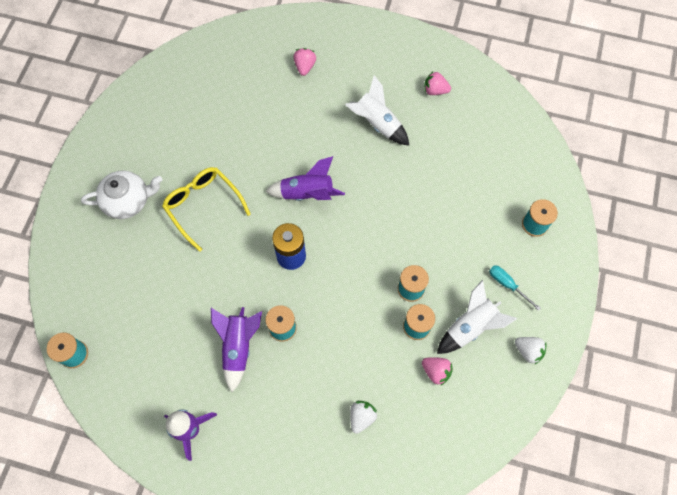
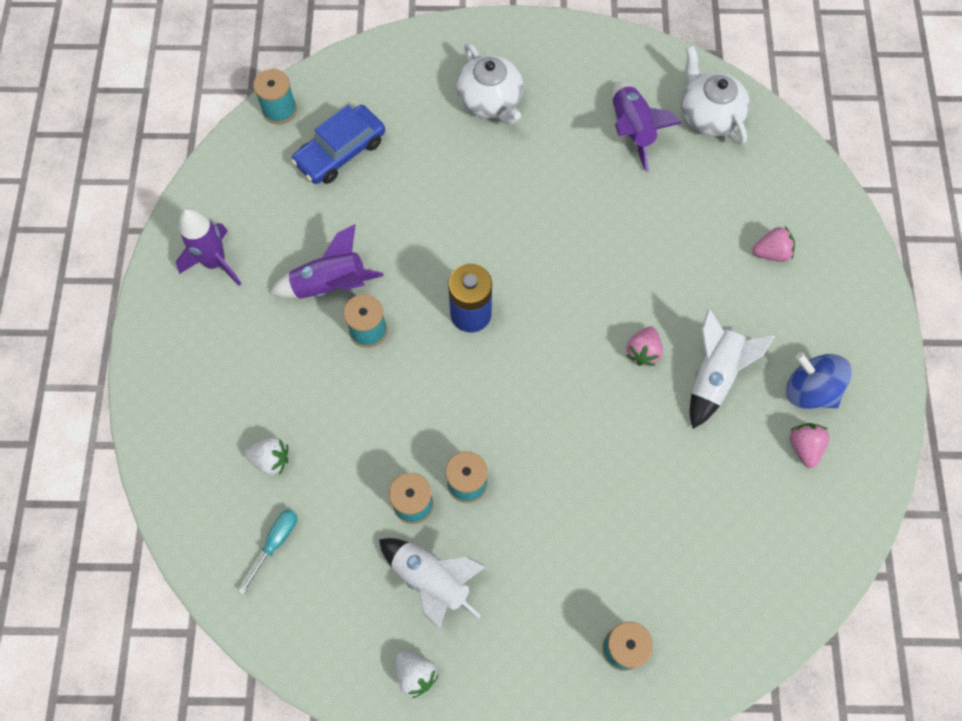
camera: 75 degrees right, 0 degrees up
(130, 315) = (340, 151): none -> blue car
(193, 70) = (709, 114): none -> white teapot
(203, 206) = (510, 187): yellow glasses -> none
(307, 194) = (569, 310): purple rocket -> purple rocket (632, 130)
(400, 76) = (810, 390): none -> blue spinning top
(436, 371) = (354, 545): pink strawberry -> pink strawberry (643, 352)
(507, 285) = (511, 623): turquoise screwdriver -> turquoise screwdriver (275, 543)
(528, 351) = (415, 674): white strawberry -> white strawberry turned 60 degrees counterclockwise

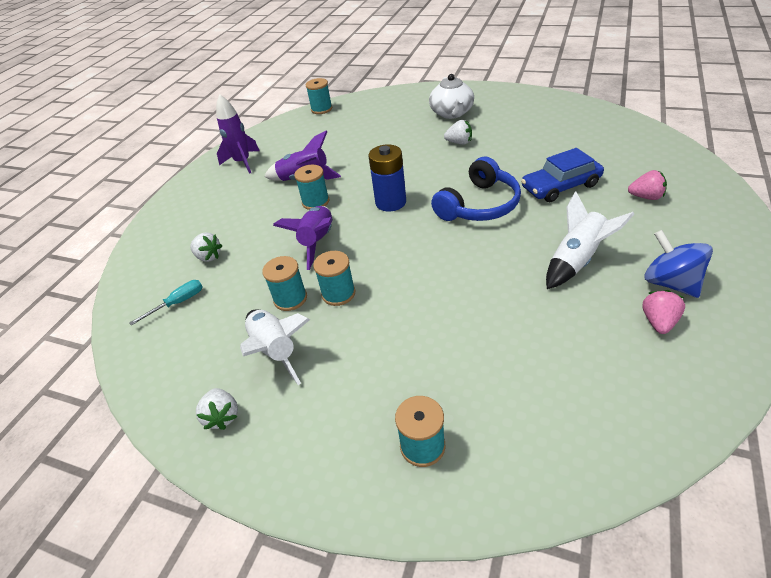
camera: 25 degrees right, 25 degrees down
(340, 151) = (346, 126): blue car -> blue car (560, 186)
(522, 172) = (459, 143): none -> white strawberry
(584, 300) = (479, 205): none -> blue headphones
(632, 130) = (546, 131): purple rocket -> purple rocket (317, 242)
(643, 352) = (517, 238): pink strawberry -> none
(709, 114) = (607, 128): white teapot -> none

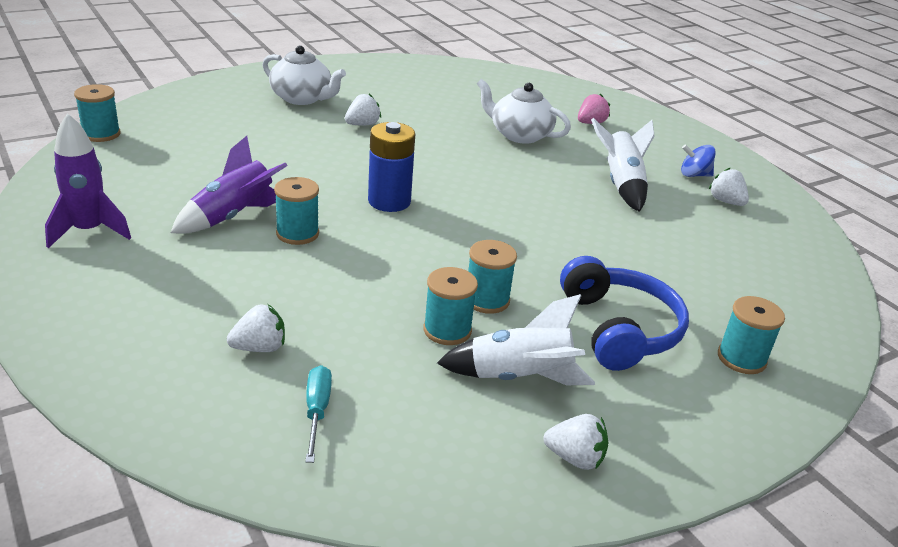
camera: 60 degrees left, 10 degrees down
(317, 242) = (377, 269): purple rocket -> none
(479, 205) = (479, 173): blue headphones -> blue headphones (619, 329)
(560, 186) = (519, 135): blue car -> white teapot
(658, 322) = (726, 201): pink strawberry -> white strawberry
(670, 283) = (694, 175): blue spinning top -> blue spinning top, size x0.65

